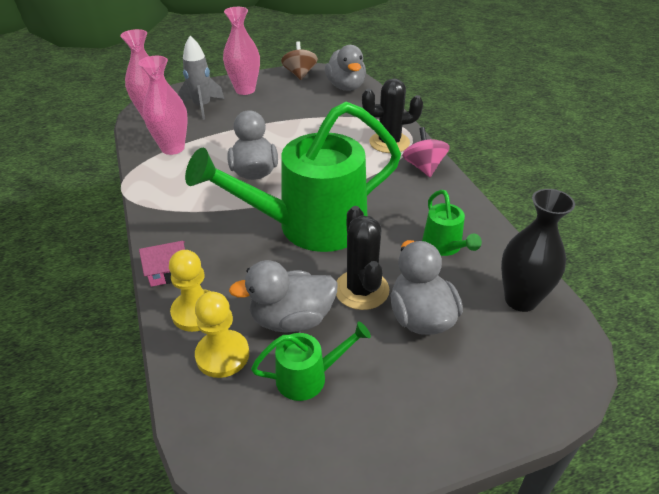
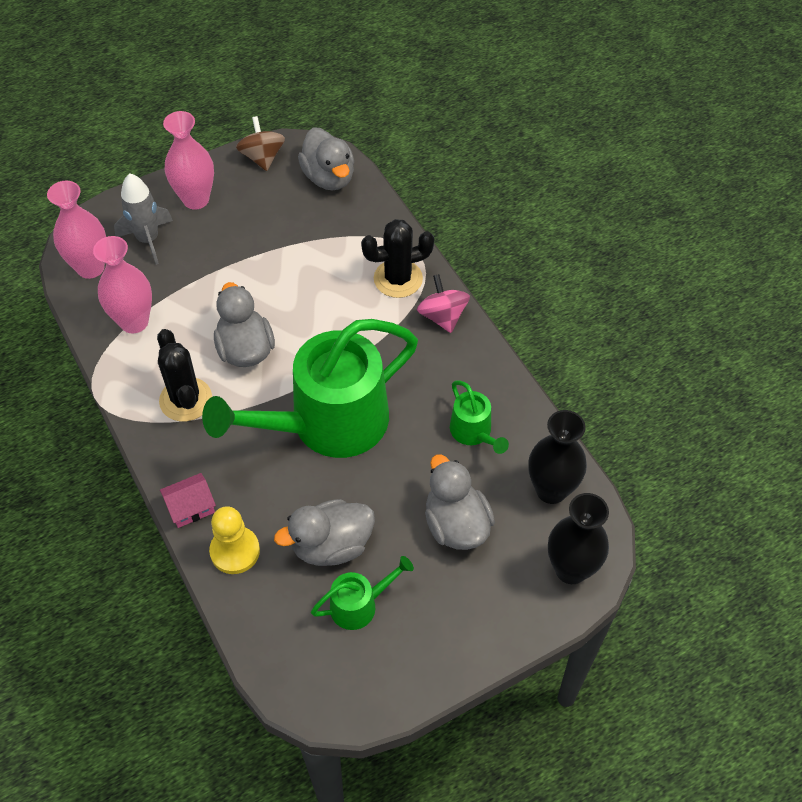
camera: 10 degrees left, 15 degrees up
(222, 355) = (274, 595): yellow pawn -> none
(361, 290) = (394, 500): black cactus -> black cactus (186, 400)
(543, 374) = (571, 569): none -> black vase

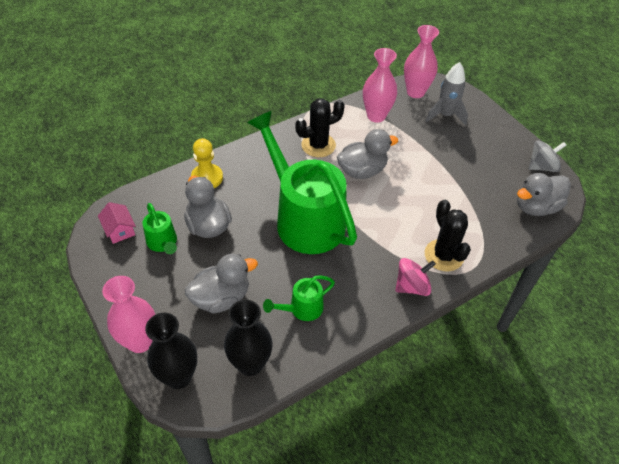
camera: 85 degrees right, 5 degrees down
(190, 507) = (239, 155): pink house -> pink house (119, 230)
(196, 199) = (488, 135): pink vase -> pink vase (140, 341)
(262, 157) = (542, 166): brown spinning top -> grey spinning top

